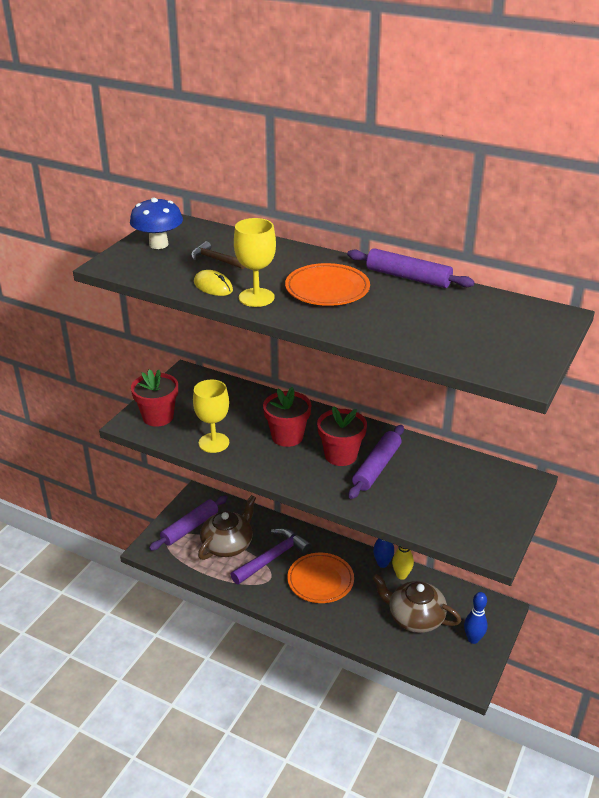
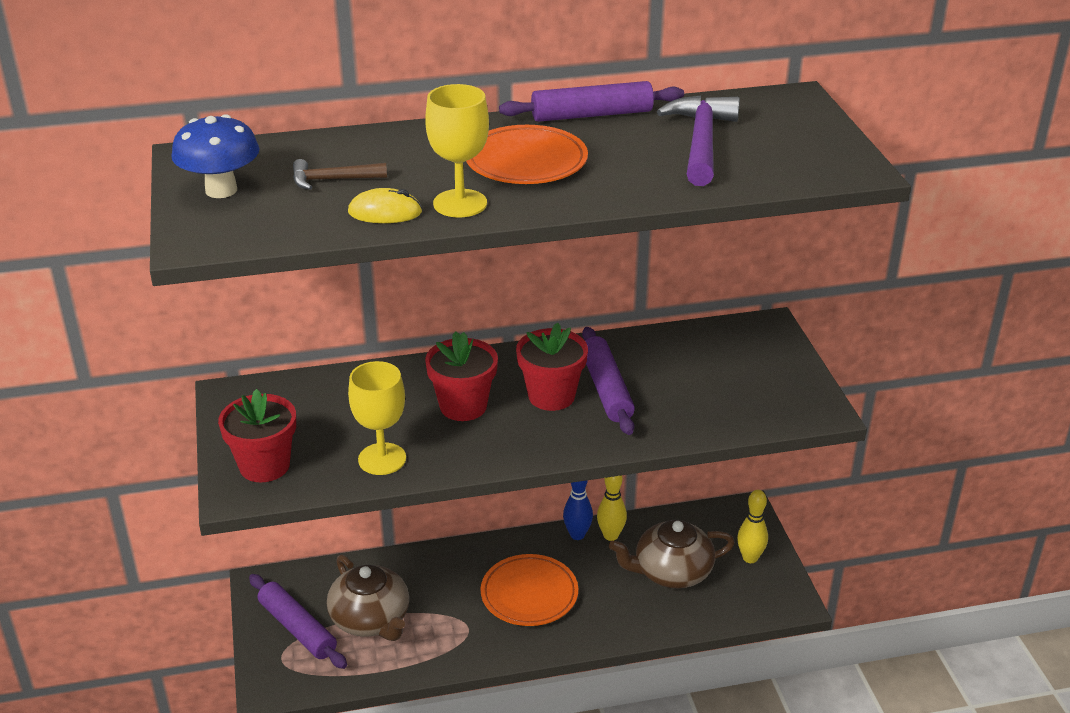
camera: 40 degrees left, 0 degrees up
(190, 528) = (297, 628): purple rolling pin -> purple rolling pin turned 45 degrees counterclockwise
(228, 544) = (371, 619): brown teapot -> brown teapot turned 150 degrees clockwise
(273, 558) = (445, 602): purple hammer -> purple hammer (701, 142)
(473, 639) = (750, 558): blue bowling pin -> yellow bowling pin

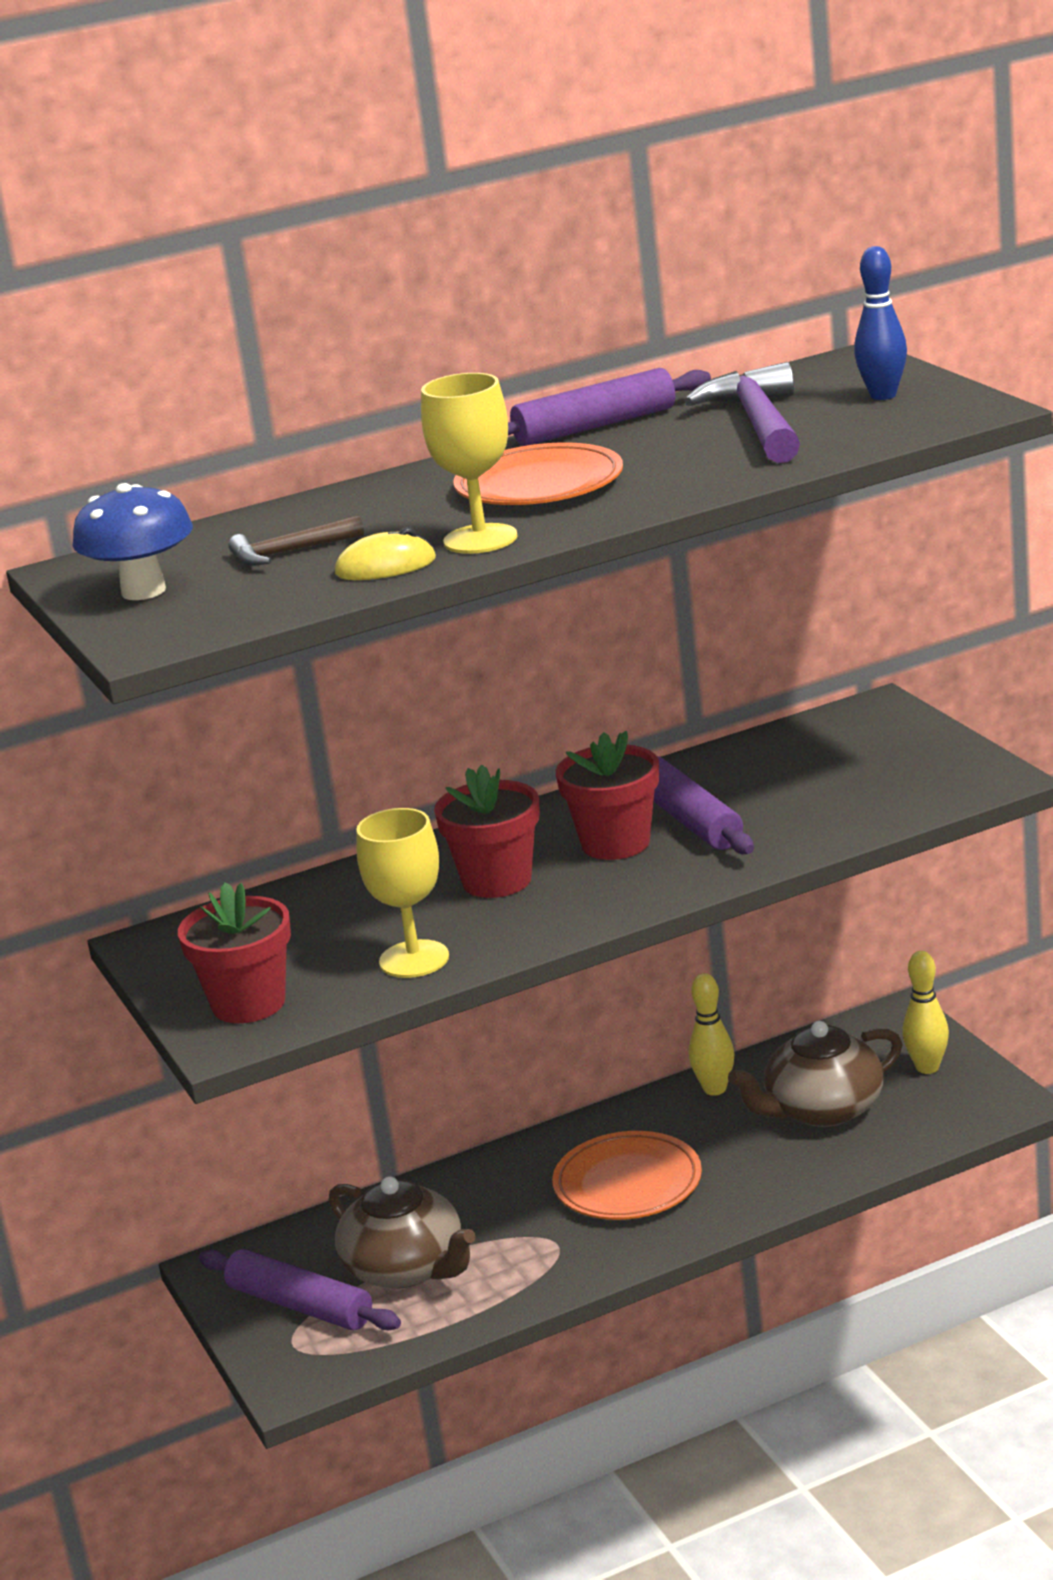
camera: 10 degrees left, 10 degrees down
(577, 535) = (665, 1100): blue bowling pin -> blue bowling pin (883, 395)

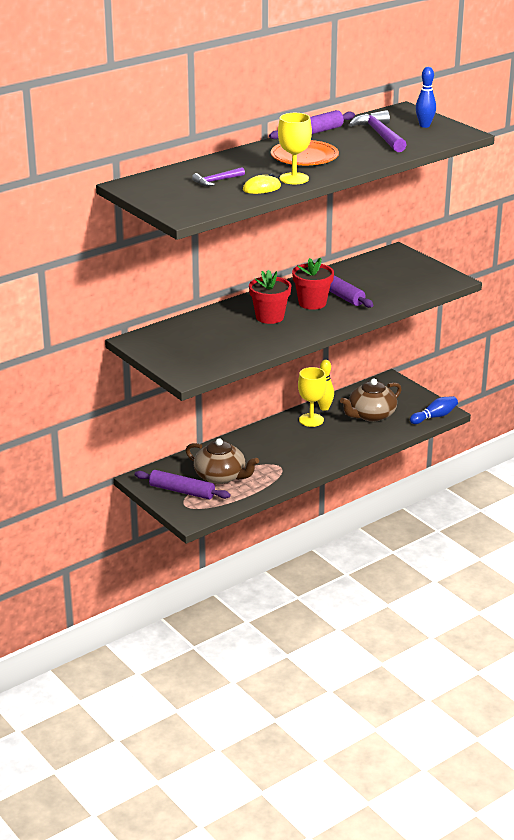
camera: 15 degrees left, 5 degrees up
(143, 591) = (165, 195): blue mushroom -> none
(248, 1003) = (189, 363): red flower pot -> none
(290, 552) = (217, 181): brown hammer -> purple hammer
(414, 959) = (250, 346): yellow goblet -> yellow goblet (311, 420)
(628, 1184) = (301, 444): orange plate -> none
(927, 1067) = (408, 399): yellow bowling pin -> none
(980, 1116) = (434, 417): none -> blue bowling pin

